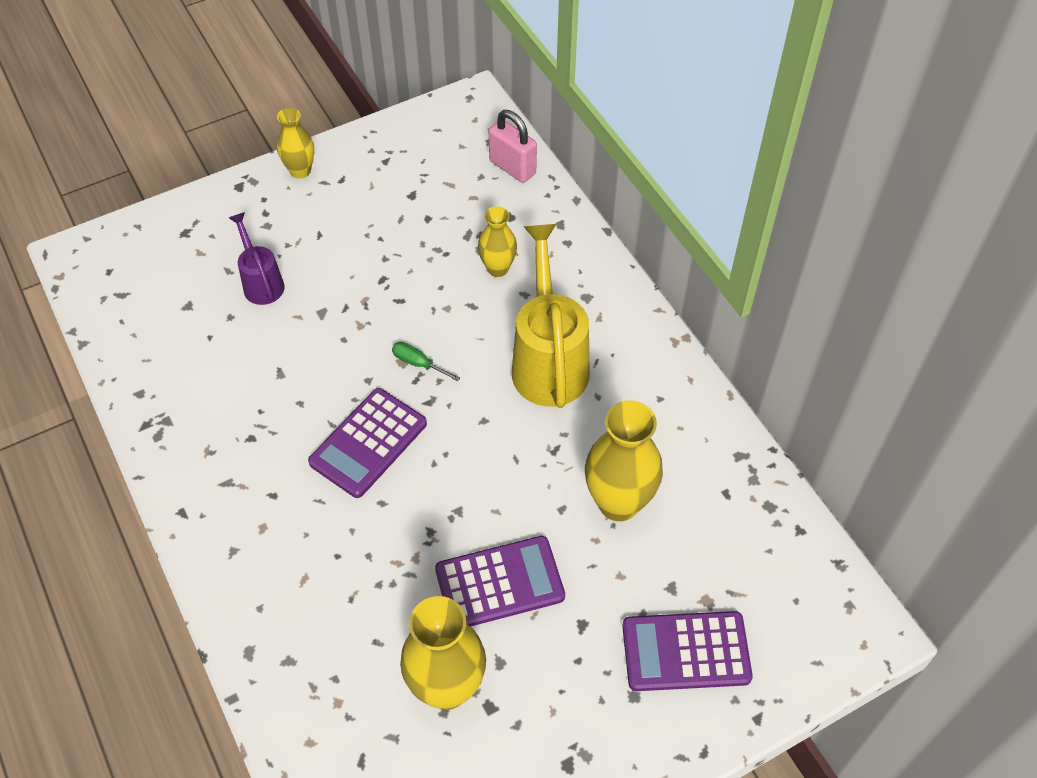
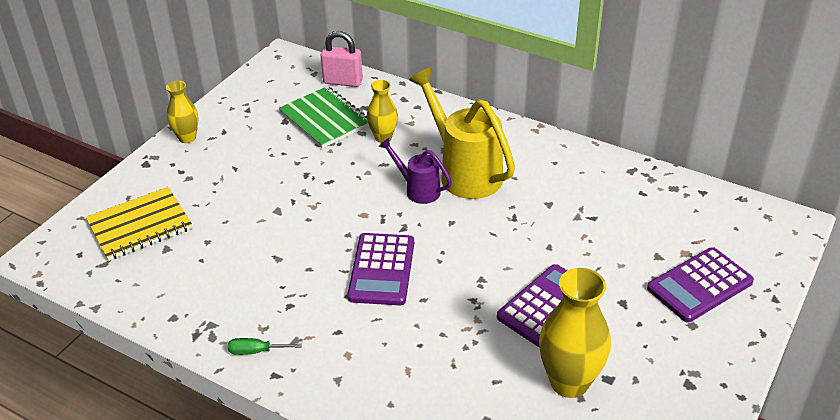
camera: 30 degrees left, 15 degrees down
(182, 264) = (140, 226): none -> yellow notebook
(261, 282) = (214, 212): purple watering can -> purple watering can (418, 190)
(418, 363) = (376, 210): green screwdriver -> green screwdriver (256, 351)
(455, 212) = (325, 119): none -> green notebook
(618, 503) = (582, 227): yellow vase -> none

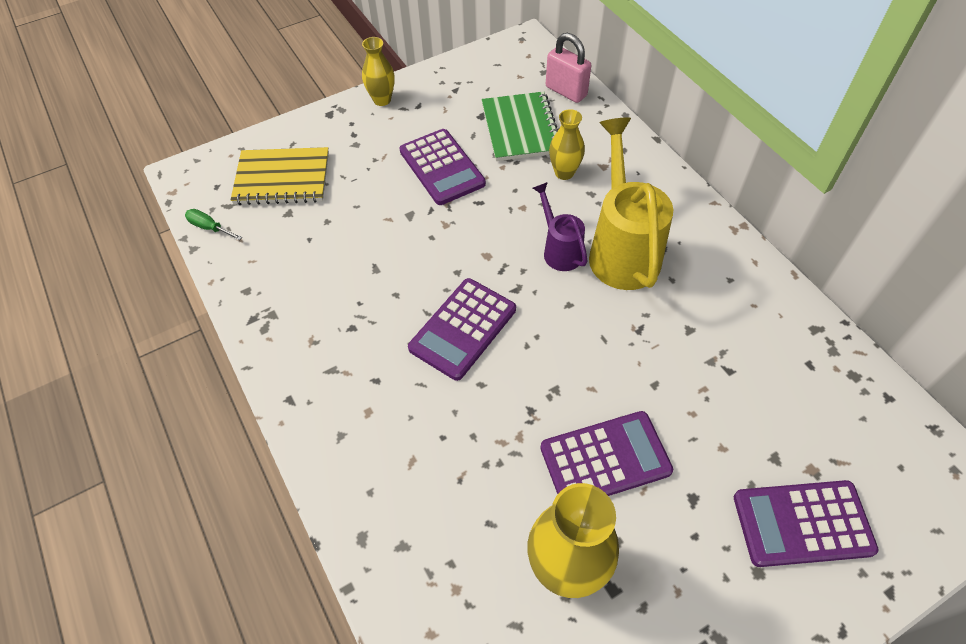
camera: 30 degrees right, 15 degrees up
(256, 351) = (290, 364): green screwdriver -> green screwdriver (209, 227)
(279, 168) = (442, 167): none -> purple calculator

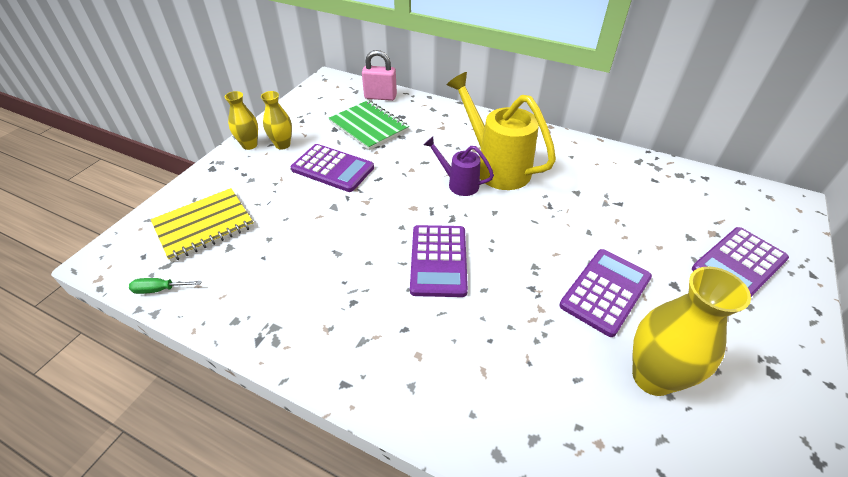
camera: 35 degrees left, 10 degrees down
(564, 173) = (420, 140): yellow vase -> yellow vase (282, 145)

